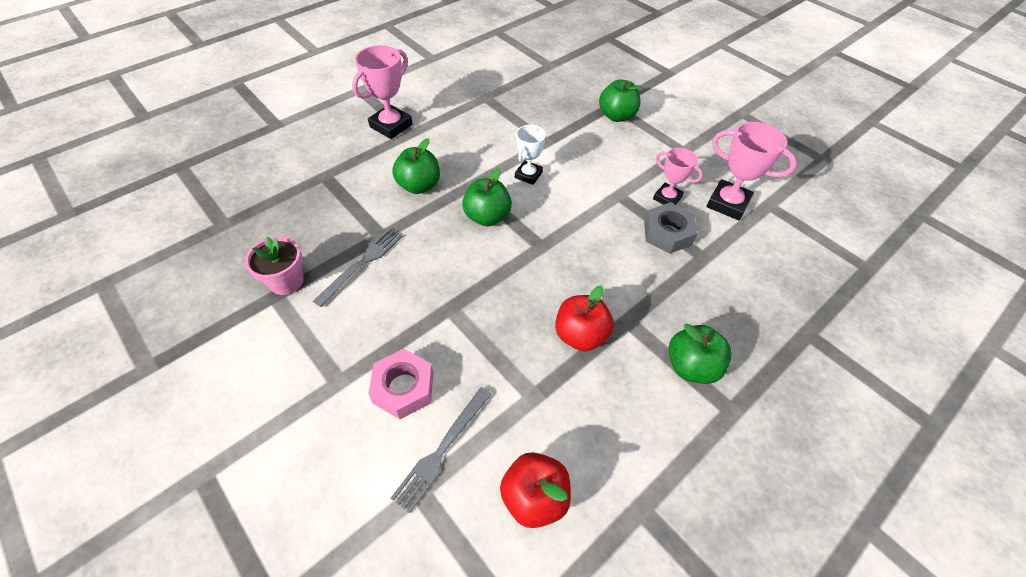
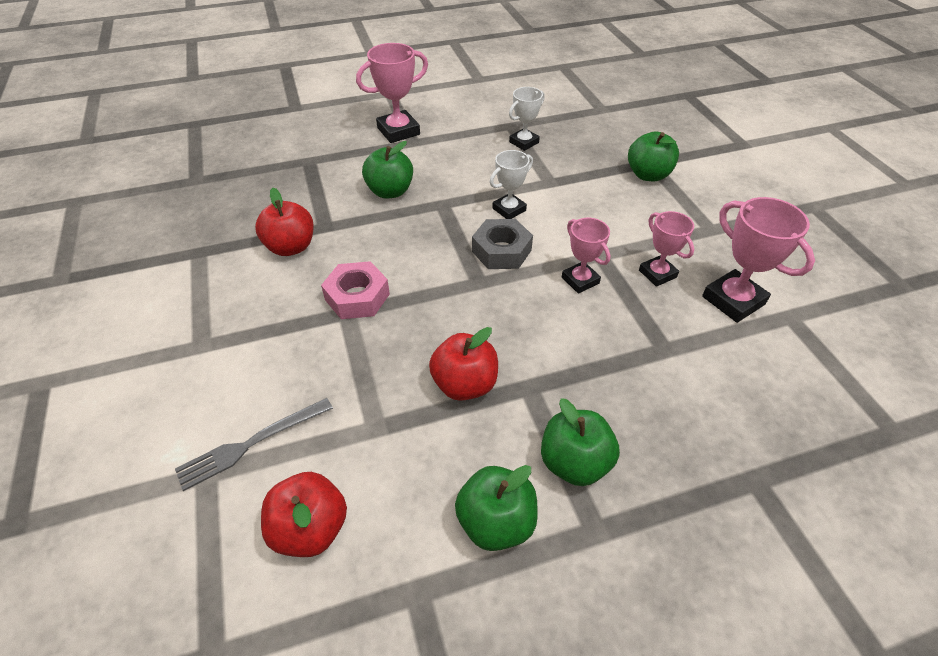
camera: 25 degrees right, 5 degrees down
(286, 281) = (215, 243): pink flower pot -> none
(362, 263) = (291, 247): grey fork -> red apple
(403, 388) = (254, 372): pink nut -> pink nut (357, 297)
(487, 217) = (439, 238): green apple -> green apple (496, 522)
(505, 110) = (524, 142): none -> white trophy
(616, 220) = (580, 280): none -> pink trophy
(667, 233) = (634, 311): grey nut -> grey nut (501, 251)

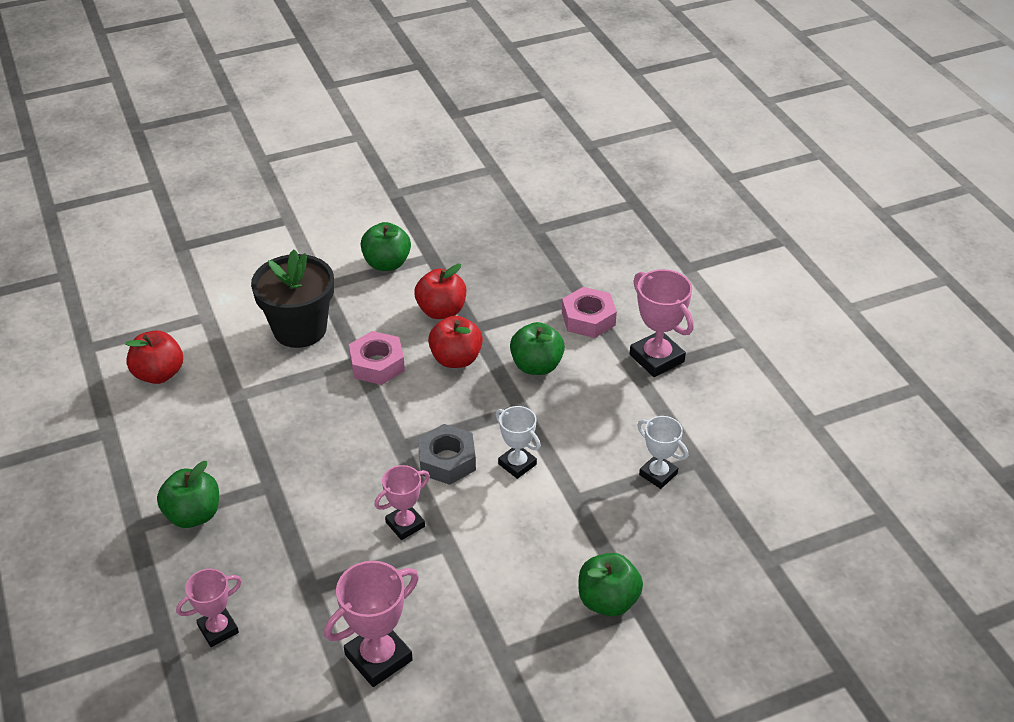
camera: 85 degrees right, 5 degrees down
(251, 444) = (228, 332): grey fork -> none
(275, 365) = (300, 329): none -> black flower pot
(338, 159) = (588, 319): none -> pink nut
(464, 384) = (275, 443): red apple -> red apple (456, 359)
(496, 522) = (150, 469): green apple -> green apple (387, 263)
(657, 274) = (418, 592): pink trophy -> pink trophy (218, 629)

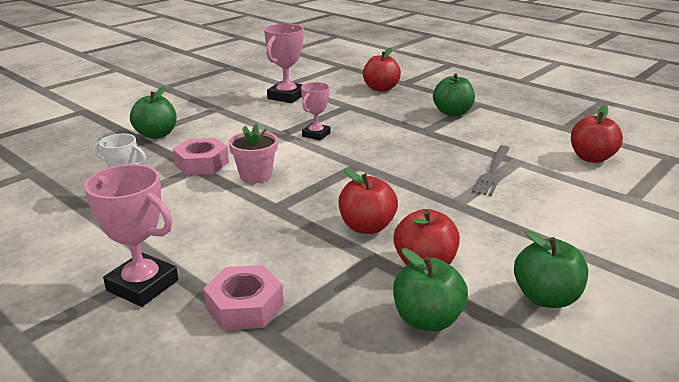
camera: 155 degrees right, 15 degrees down
(218, 629) = (381, 88): pink trophy -> red apple
(278, 388) = (492, 172): none -> grey fork
(300, 329) = (538, 211): black flower pot -> none
(377, 364) = (435, 205): pink nut -> pink nut (202, 163)
(447, 460) = (314, 165): grey nut -> none
(517, 464) = (255, 175): white trophy -> pink flower pot
(536, 366) = (280, 242): green apple -> green apple (427, 319)

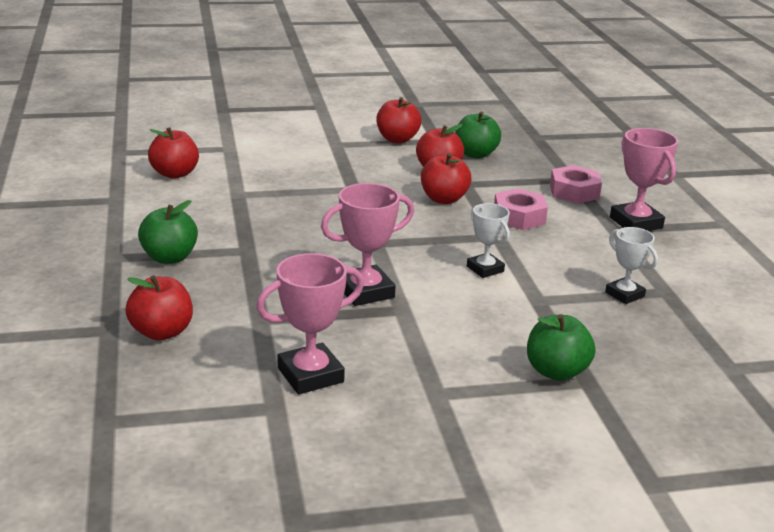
camera: 145 degrees left, 0 degrees up
(202, 163) = (528, 304): pink nut -> pink nut (519, 217)
(255, 175) = (485, 269): pink flower pot -> white trophy
(316, 134) = (365, 291): pink trophy -> pink trophy, size x1.56
(492, 172) = (276, 195): grey fork -> none
(545, 297) = (397, 139): green apple -> red apple

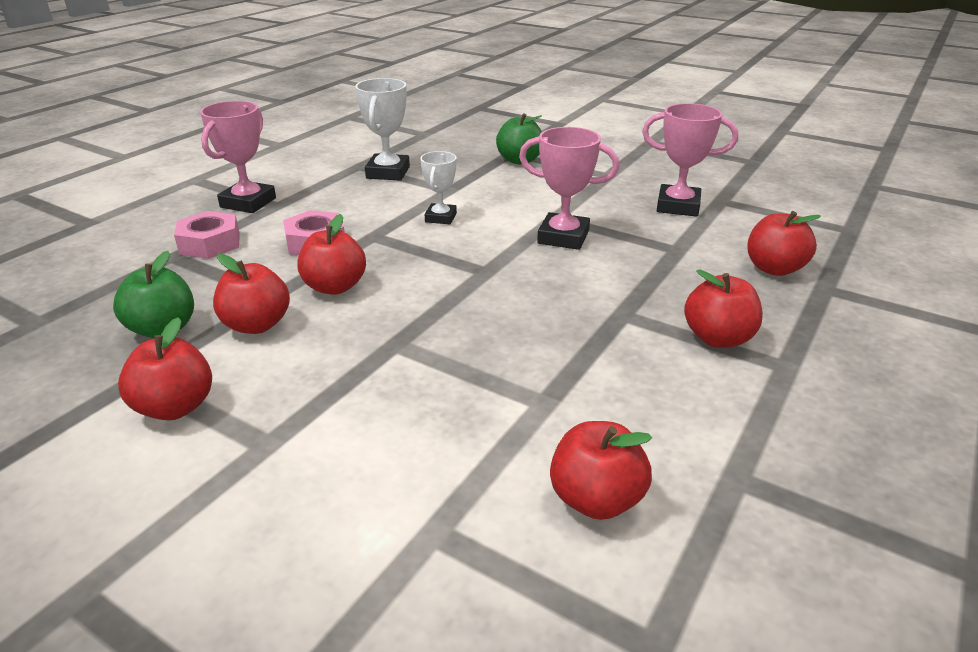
camera: 135 degrees left, 5 degrees up
(169, 258) = (718, 338): green apple -> red apple
(624, 294) = (388, 172): white trophy -> white trophy, size x1.56

